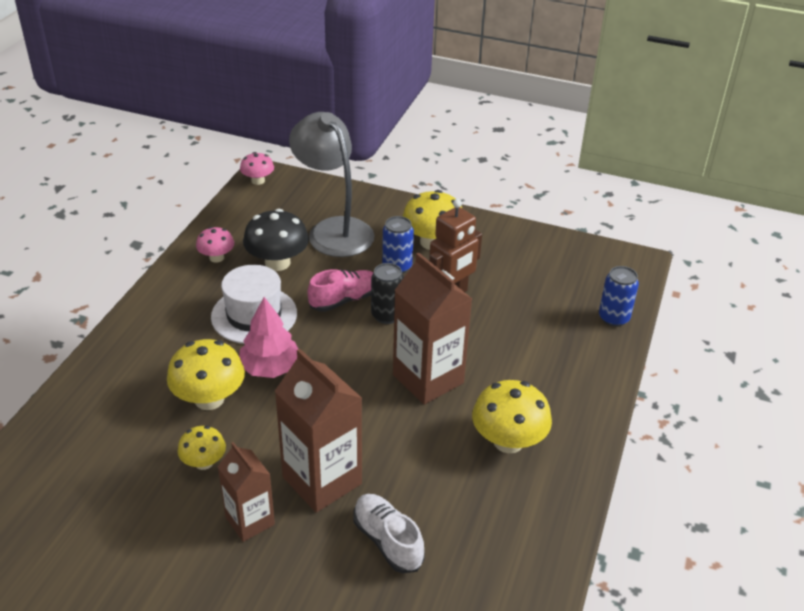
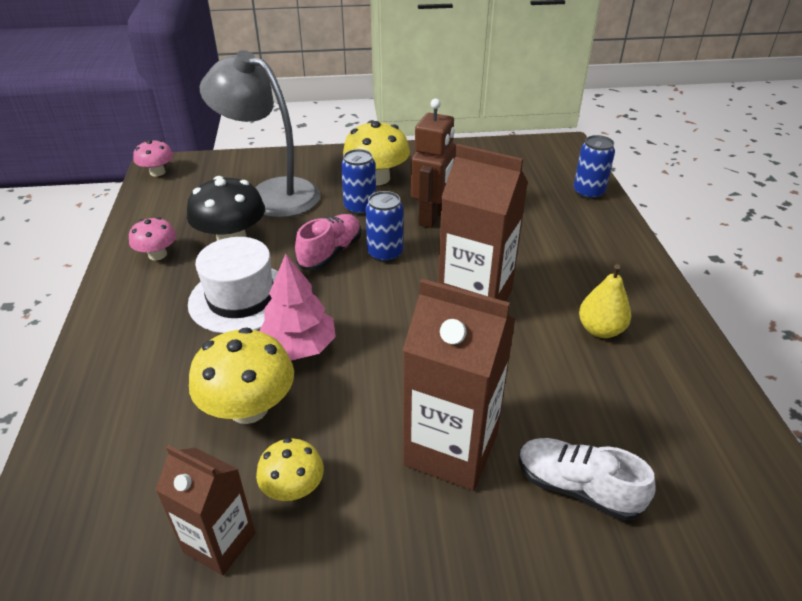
camera: 25 degrees left, 0 degrees up
(250, 521) = (403, 538): brown carton -> brown carton (219, 543)
(387, 315) = (385, 253): black can -> blue can
(508, 441) = (600, 330): yellow mushroom -> yellow pear

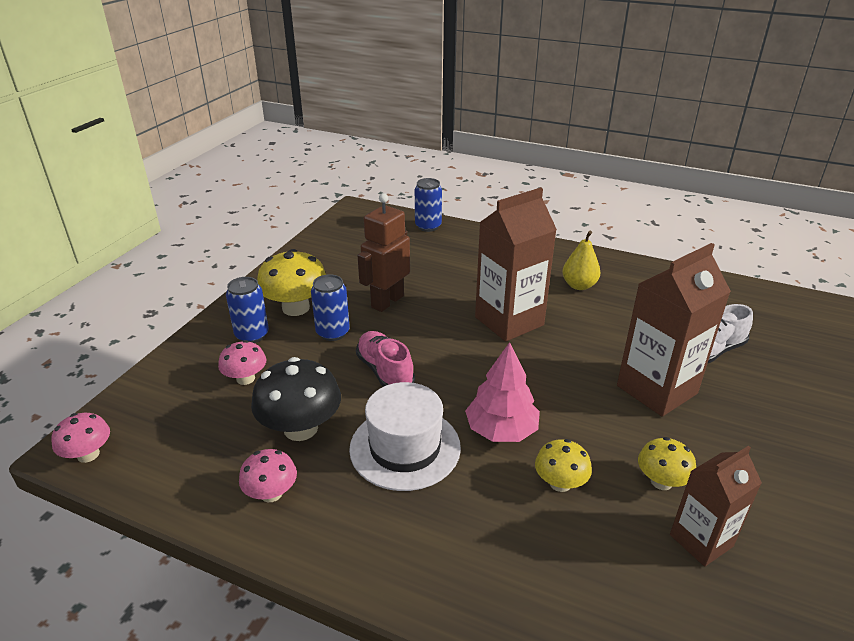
camera: 60 degrees left, 5 degrees down
(249, 408) = (560, 483): yellow mushroom -> yellow mushroom, size x0.59
(271, 194) = (245, 378): grey lamp -> pink mushroom
(385, 253) = (414, 342): blue can -> blue can (252, 335)
(432, 217) = (387, 301): brown robot -> brown robot turned 105 degrees counterclockwise

